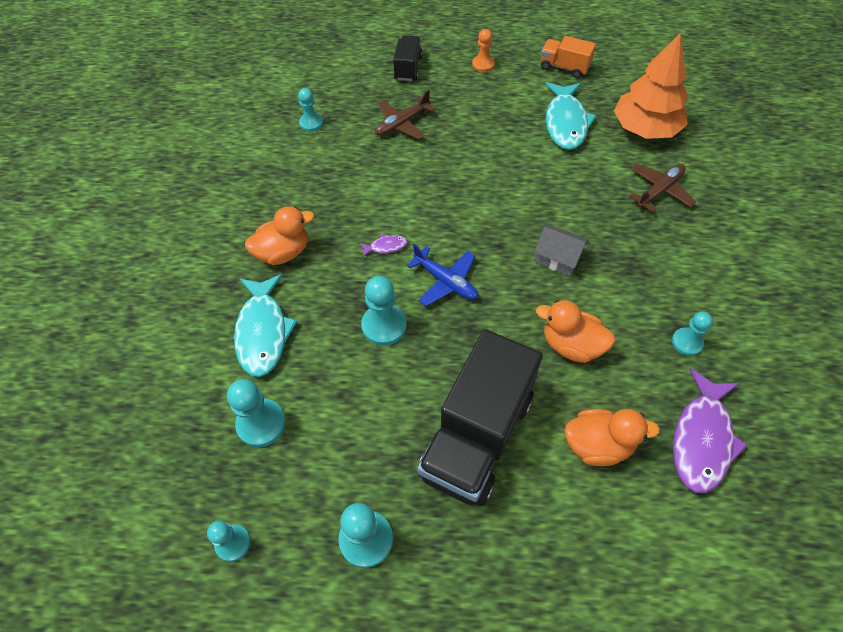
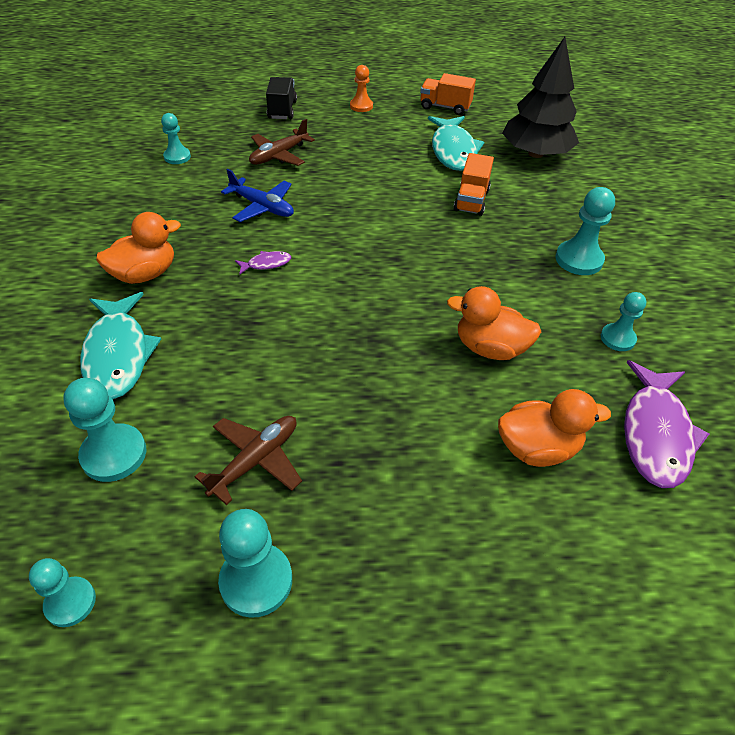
camera: 10 degrees left, 10 degrees down
(384, 326) = (268, 340): turquoise pawn -> turquoise pawn (579, 259)
(446, 281) = (338, 294): blue plane -> blue plane (262, 207)
(477, 436) = (390, 449): black truck -> none
(558, 258) = (462, 266): grey house -> none
(575, 183) = (471, 200): none -> orange truck
(645, 128) = (535, 153): orange tree -> black tree
(659, 191) = (560, 204): brown plane -> brown plane (256, 460)

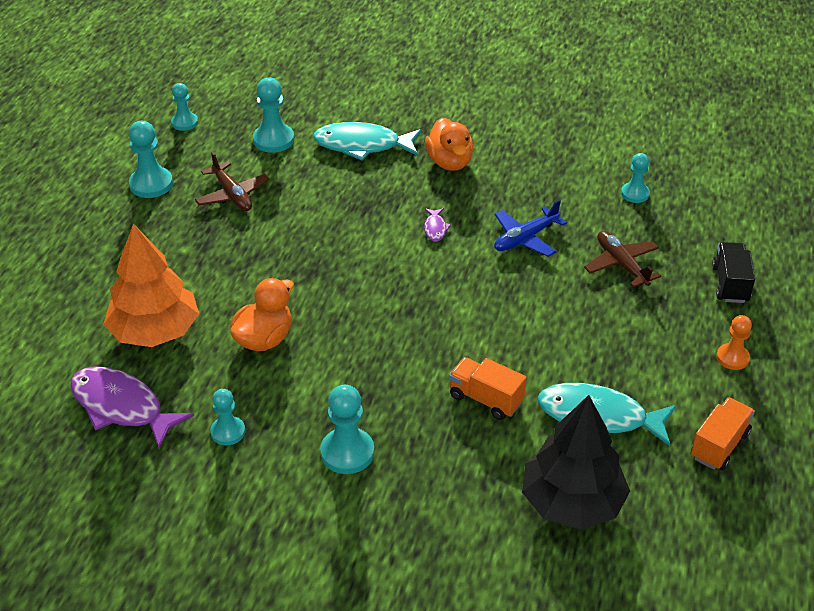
camera: 110 degrees right, 5 degrees down
(282, 110) = (730, 284): black truck -> black truck turned 105 degrees counterclockwise
(537, 448) = (155, 331): orange duck -> orange tree

